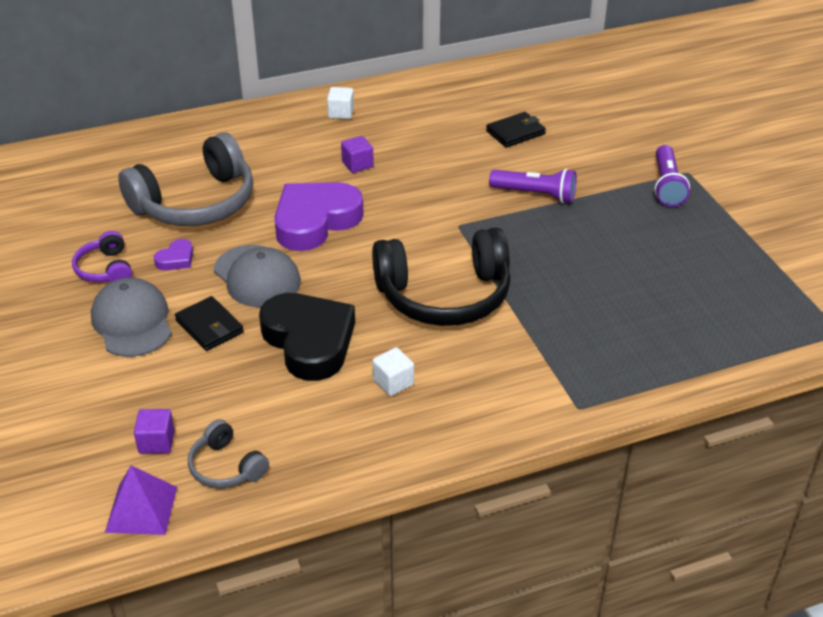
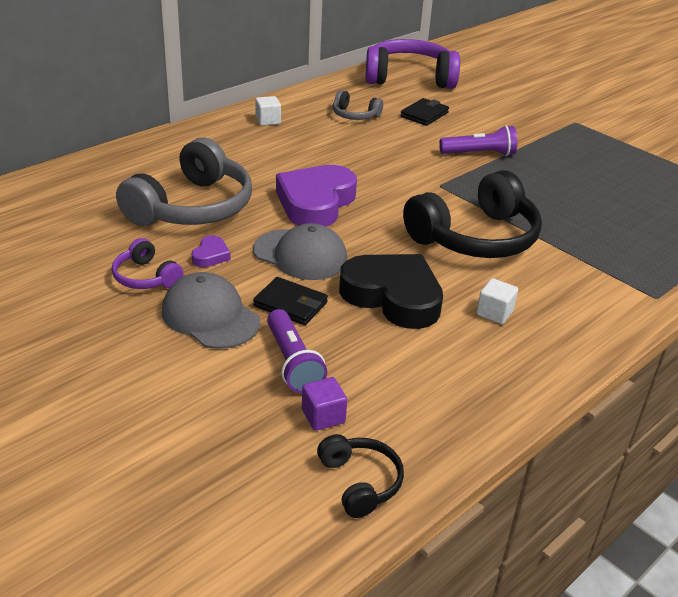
camera: 25 degrees left, 5 degrees down
(141, 509) = (360, 482): purple pyramid -> black headphones
(226, 467) = (409, 420): grey headphones -> grey headphones (355, 115)
(357, 164) = (315, 155): purple cube -> none
(538, 80) = (409, 78): none -> purple headphones
(667, 186) = (569, 133): purple flashlight -> purple flashlight (292, 363)

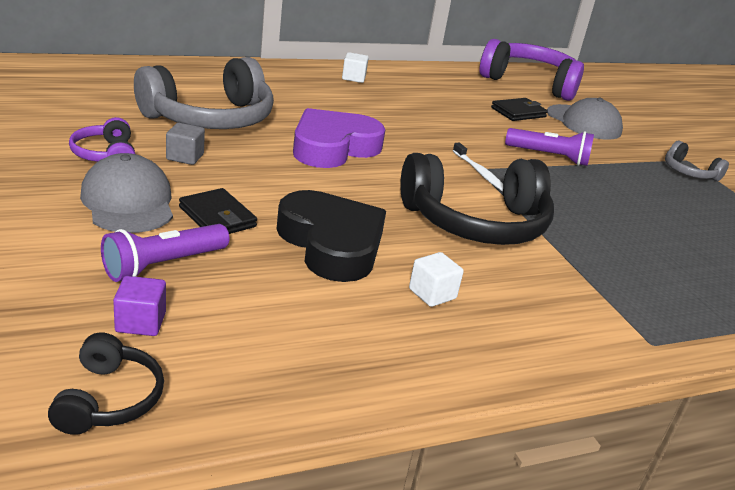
camera: 20 degrees right, 5 degrees down
(211, 255) = (185, 157): purple heart -> grey cube
(292, 363) = (163, 265): purple flashlight -> purple flashlight turned 45 degrees clockwise
(300, 255) = (272, 182): grey cap -> grey cap (583, 122)
(355, 115) = (444, 95): grey headphones -> grey headphones (689, 172)
(441, 188) = (479, 172): none -> white toothbrush

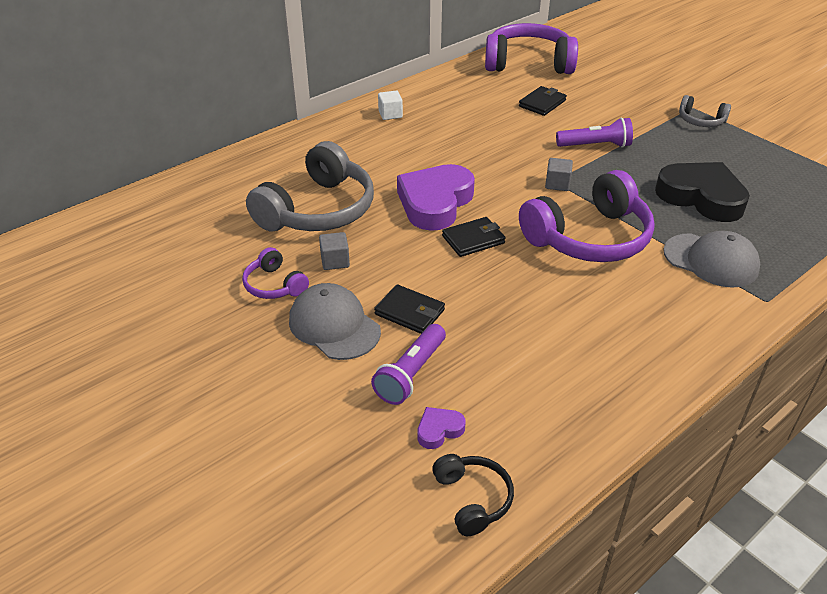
camera: 15 degrees left, 10 degrees up
(140, 322) = (439, 430): purple cube -> purple heart
(331, 244) = (507, 303): black heart -> black heart (701, 197)
(345, 185) = (473, 239): none -> black wallet
(432, 294) = (606, 319): white cube -> none
(476, 222) = (589, 237): black headphones -> purple headphones
(479, 172) = (557, 184): white toothbrush -> grey cube
(583, 122) = (596, 95): grey cap -> grey cap (711, 260)

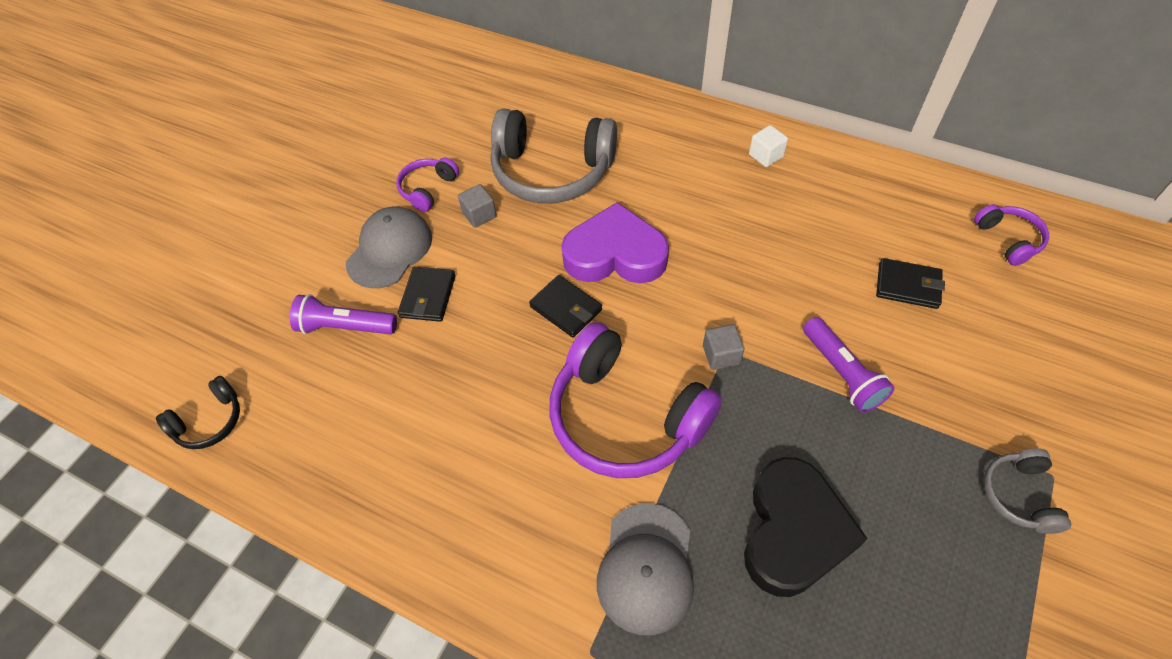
camera: 70 degrees right, 15 degrees up
(439, 430) = (282, 371): purple heart -> none
(528, 63) = (1008, 240): purple headphones -> purple headphones, size x0.48

